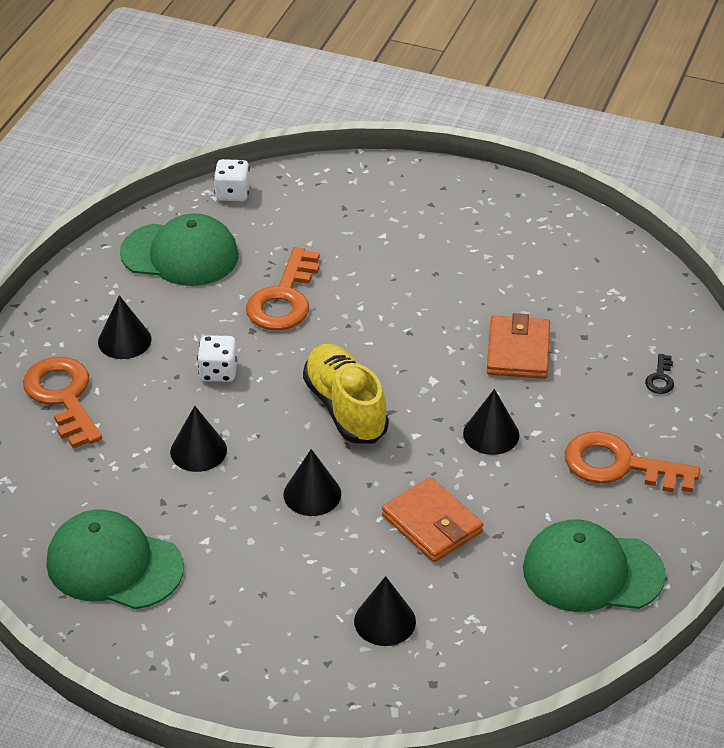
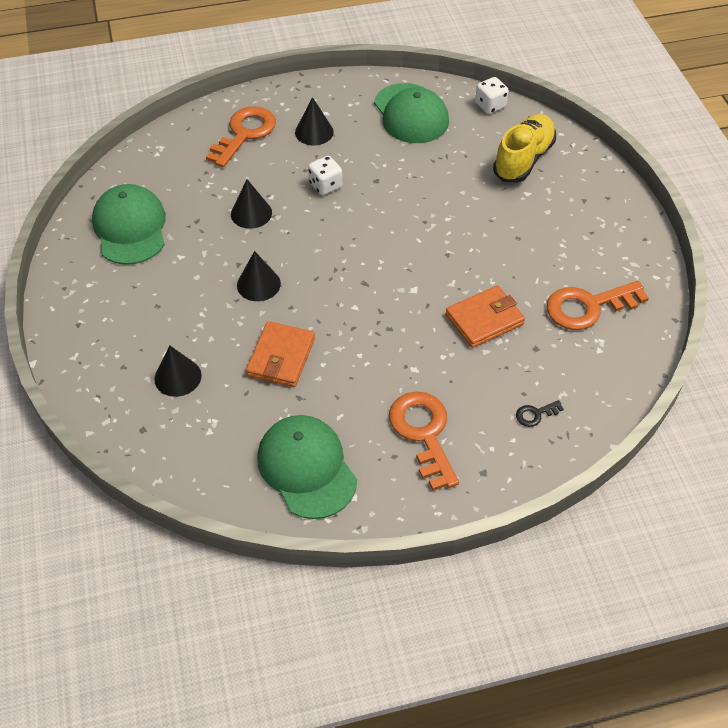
camera: 55 degrees right, 10 degrees up
(284, 298) = (419, 179): orange key -> orange key (588, 307)
(345, 408) = (348, 260): yellow shoe -> yellow shoe (523, 159)
(491, 434) = (390, 345): black cone -> none

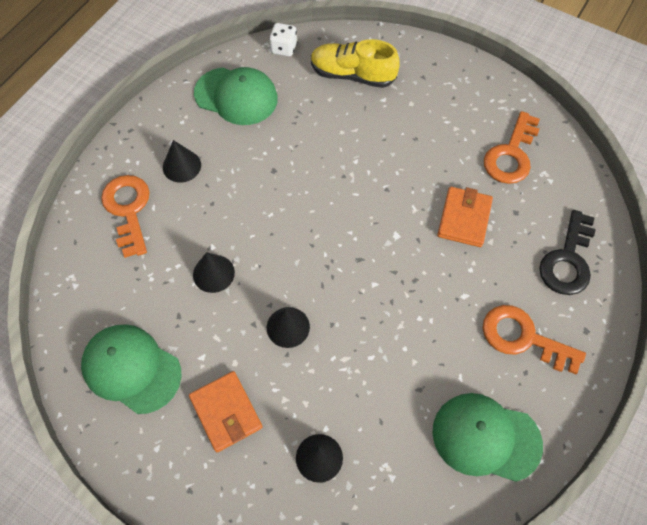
camera: 45 degrees left, 10 degrees up
(281, 357) = (371, 370): orange wallet -> orange wallet (226, 412)
(325, 185) = (242, 204): white dice -> none
(523, 159) = (352, 75): yellow shoe -> yellow shoe turned 60 degrees counterclockwise
(535, 414) = (567, 260): black key -> black key, size x2.28

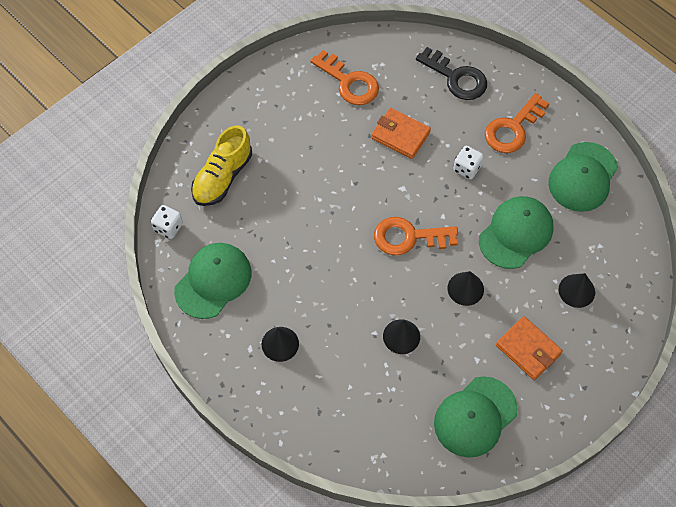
camera: 75 degrees left, 0 degrees up
(128, 210) = (315, 398): orange key -> orange key (408, 237)
(226, 412) = (528, 349): orange wallet -> orange wallet turned 60 degrees clockwise
(377, 369) = (516, 233): none -> green cap
(447, 297) = (467, 168): none -> white dice

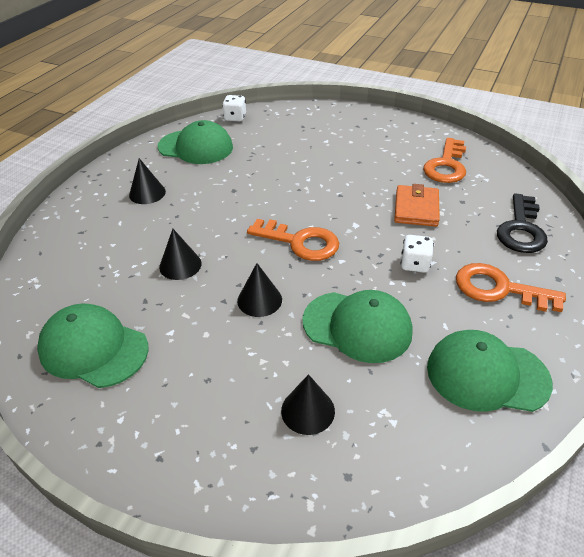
camera: 70 degrees right, 20 degrees down
(222, 177) = (296, 128): yellow shoe -> none
(408, 237) = (300, 242): orange key -> orange key turned 135 degrees clockwise
(528, 349) = (199, 378): orange wallet -> none

